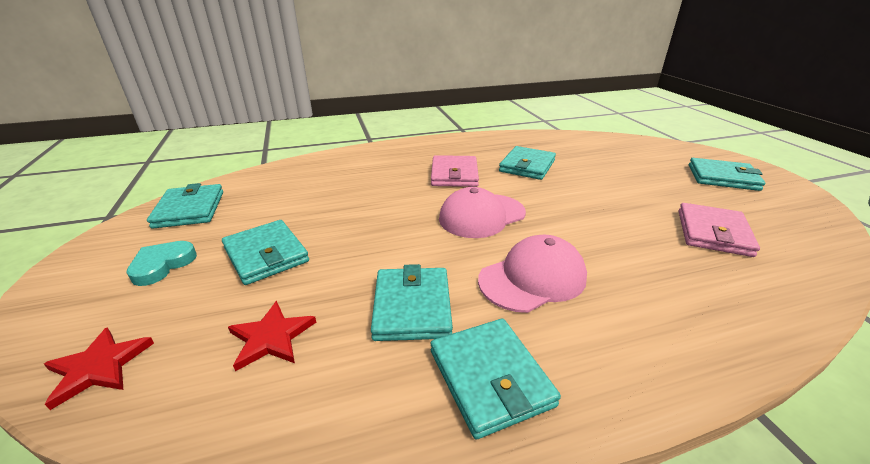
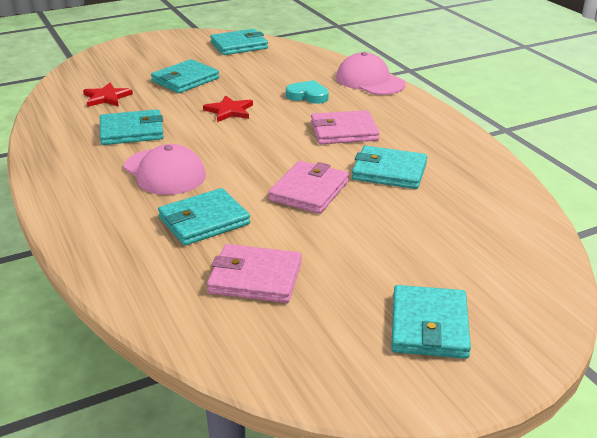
camera: 80 degrees right, 0 degrees up
(99, 367) = (90, 66): red star -> red star (229, 111)
(162, 265) = (171, 56): turquoise heart -> turquoise heart (308, 96)
(481, 216) = (258, 149): pink cap -> pink cap (370, 81)
(490, 377) = (70, 158): turquoise wallet -> turquoise wallet (204, 221)
(563, 198) = (309, 191): none -> pink wallet

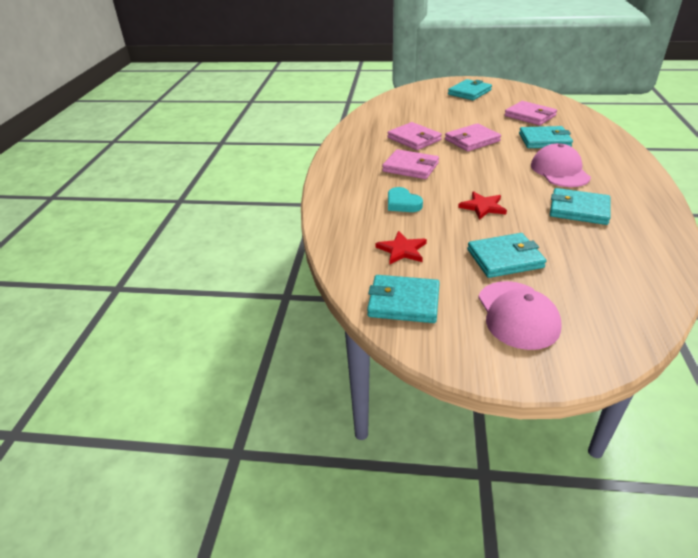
camera: 145 degrees left, 5 degrees up
(106, 97) = (600, 258): red star -> red star (402, 250)
(370, 81) = (333, 203): pink cap -> pink cap (517, 315)
(389, 171) = (414, 139): turquoise wallet -> pink wallet

